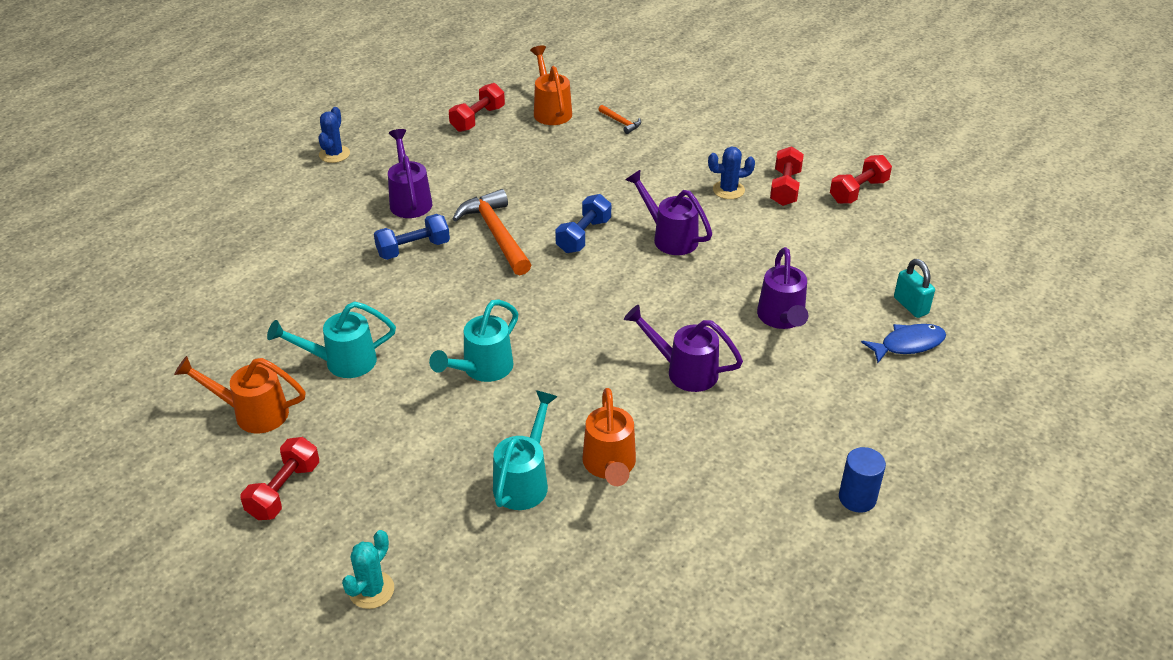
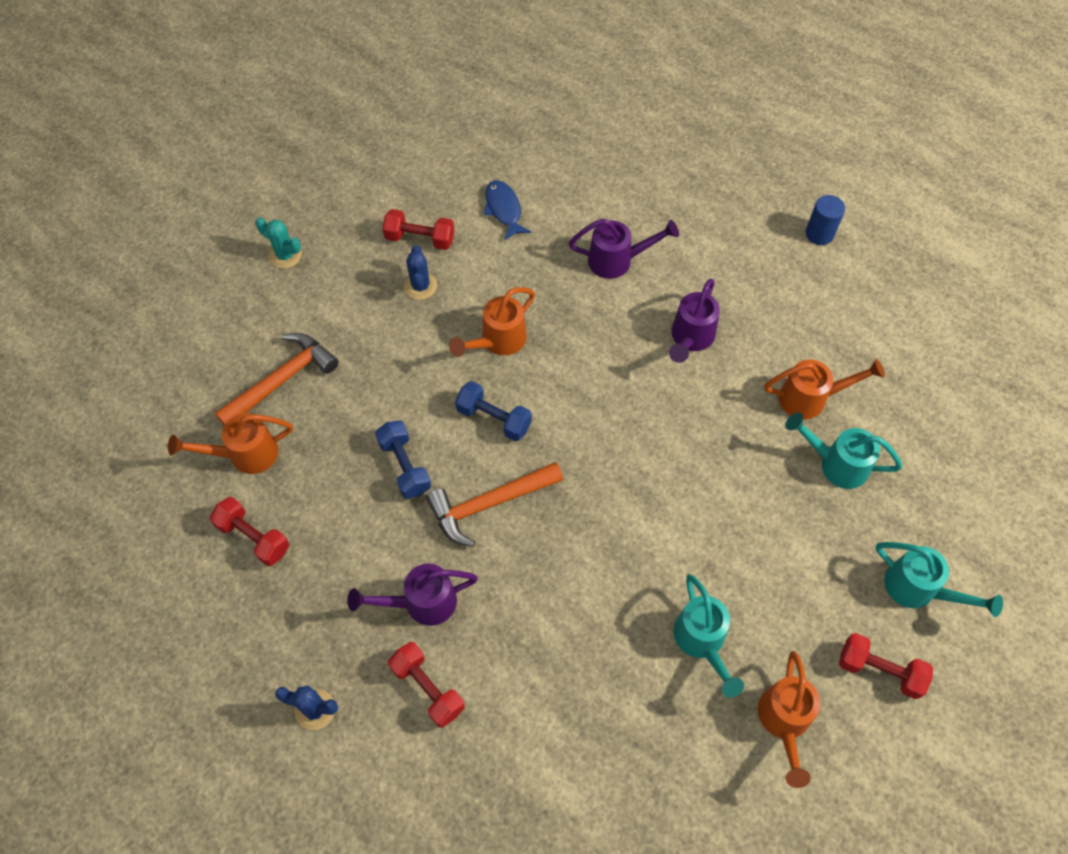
camera: 90 degrees left, 20 degrees up
(371, 590) = (973, 577): turquoise cactus -> turquoise cactus (285, 255)
(413, 249) = (514, 589): blue dumbbell -> blue dumbbell (405, 466)
(481, 370) = (702, 506): turquoise watering can -> turquoise watering can (919, 590)
(621, 122) = (282, 380): orange hammer -> orange hammer, size x2.16
(669, 237) = (497, 342): purple watering can -> orange watering can
(858, 191) = (429, 182): red dumbbell -> red dumbbell (428, 688)
(908, 344) = (645, 177): blue fish -> blue fish (504, 209)
(910, 306) = (596, 168): turquoise padlock -> none

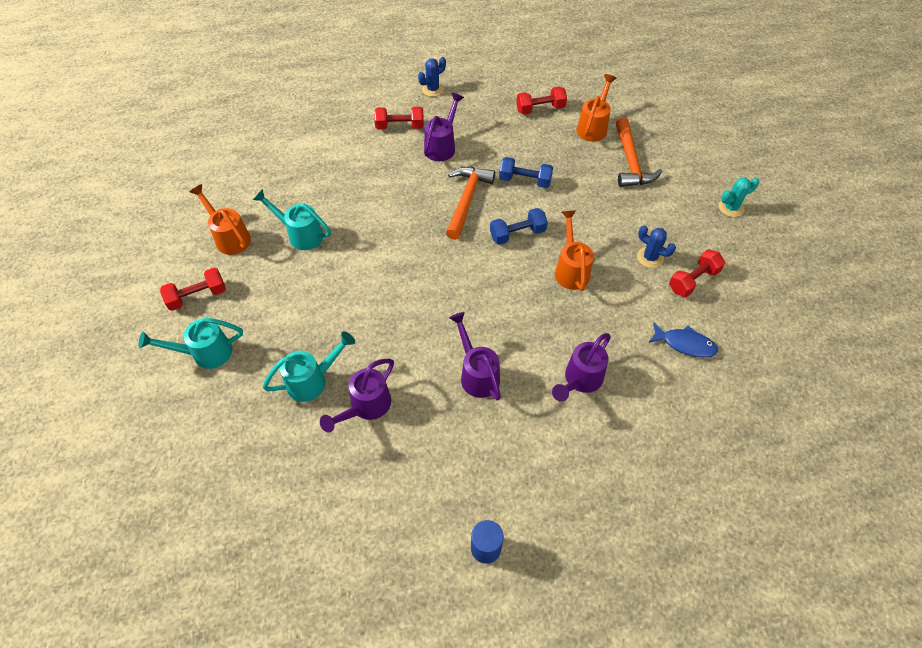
camera: 130 degrees right, 5 degrees down
(811, 398) = (365, 407): orange watering can -> purple watering can

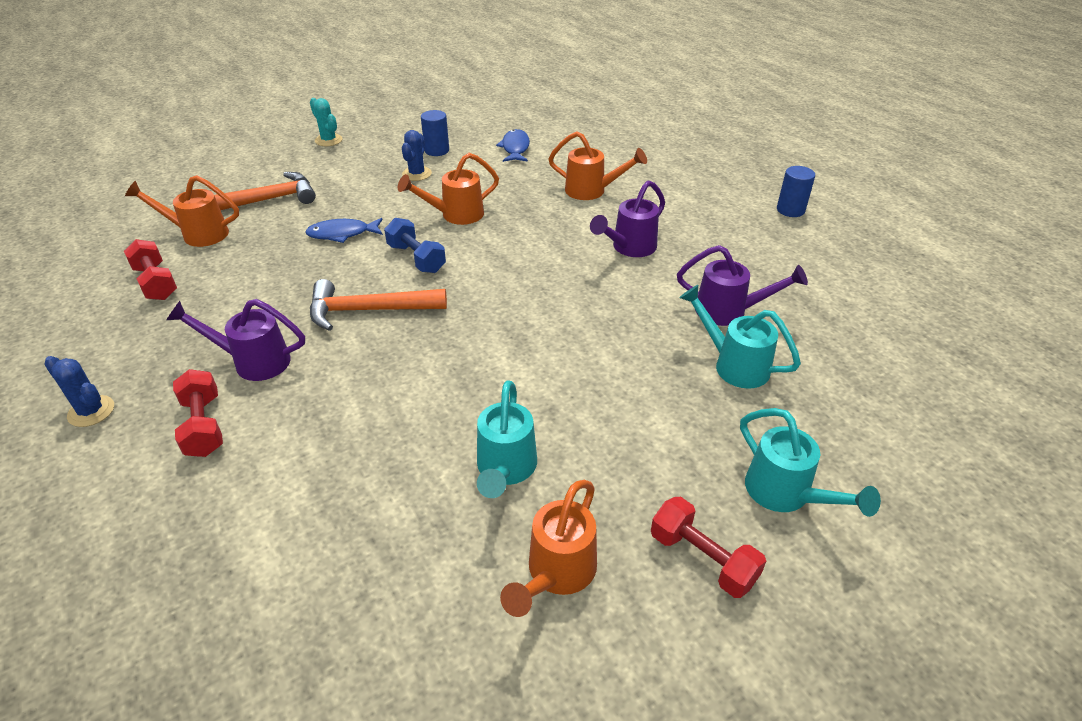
camera: 110 degrees left, 15 degrees down
(525, 180) = (317, 269): blue dumbbell -> none
(566, 198) = (342, 234): none -> blue fish
(580, 380) = (592, 191): purple watering can -> orange watering can
(693, 280) = (437, 150): red dumbbell -> blue cylinder

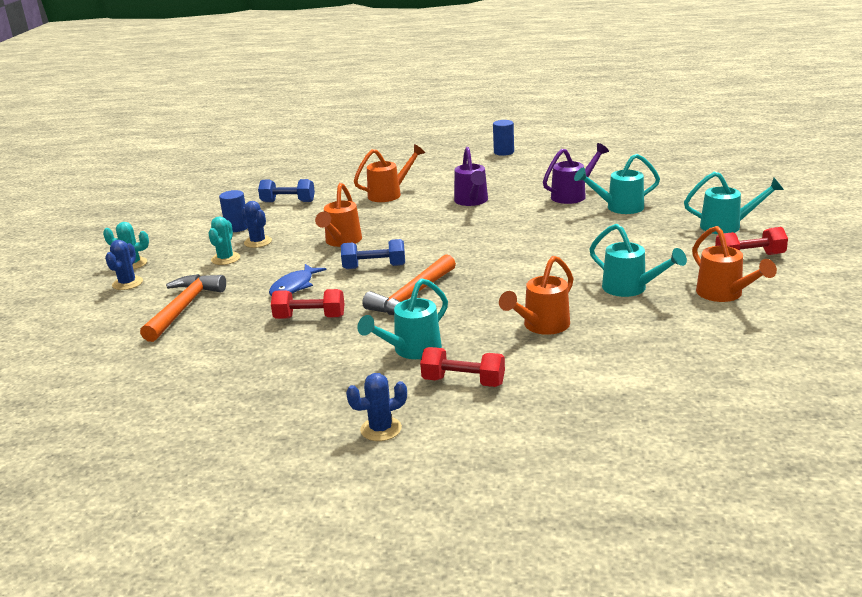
camera: 50 degrees left, 15 degrees down
(156, 283) = (233, 377): red dumbbell -> red dumbbell (310, 317)
(197, 234) = (184, 347): orange watering can -> orange watering can (541, 326)
(252, 361) = (411, 351): purple watering can -> turquoise watering can
(292, 155) = (127, 283): none -> blue cactus
(370, 175) = (225, 259): none -> turquoise cactus
(515, 148) = (288, 202): blue fish -> blue dumbbell

